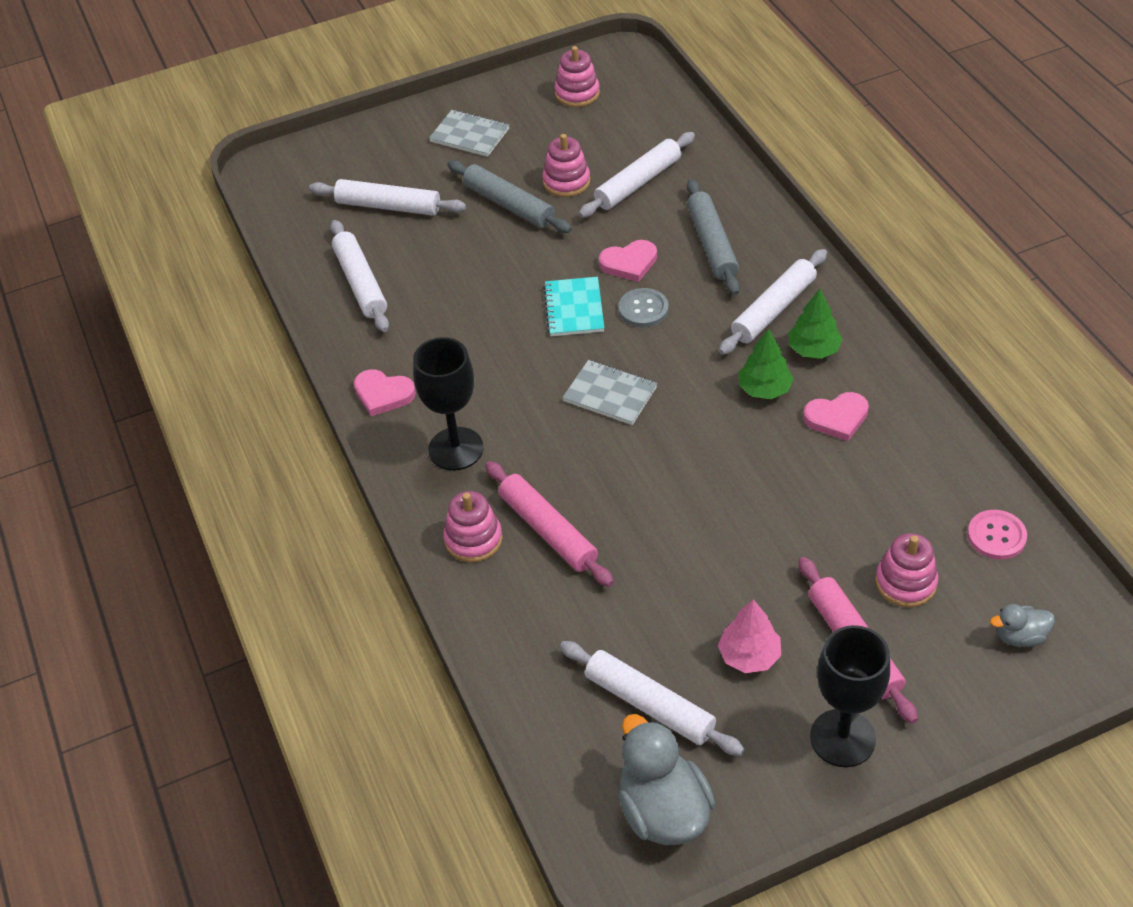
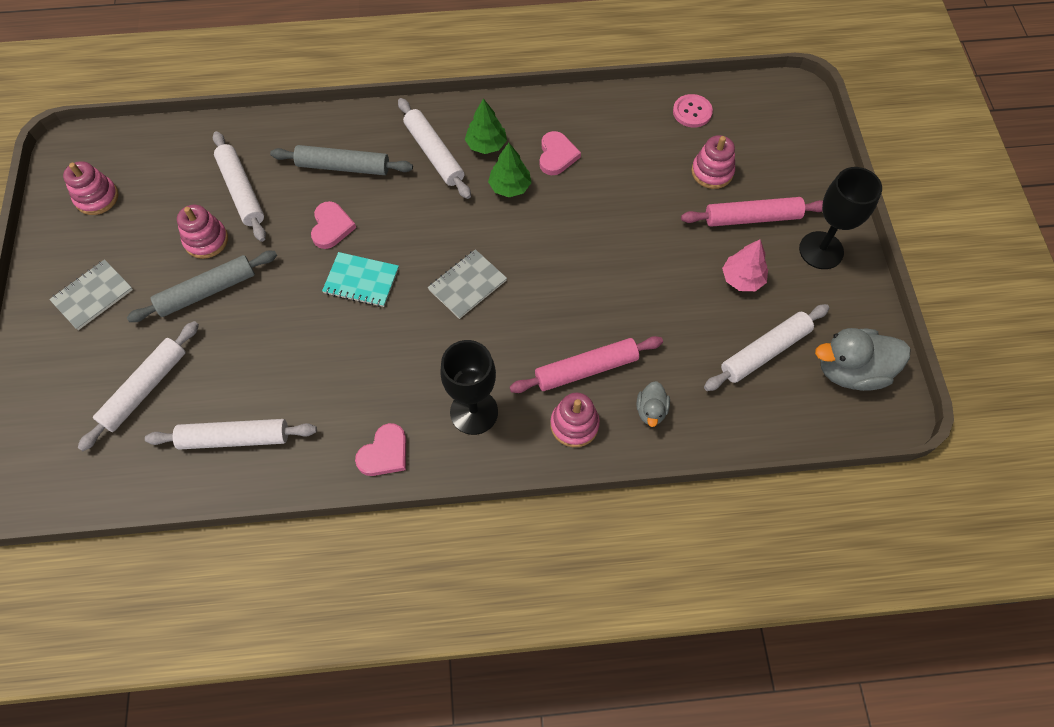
camera: 75 degrees left, 15 degrees up
(643, 309) = (388, 234): grey button -> none
(1020, 636) = (772, 132): grey duck -> grey duck (651, 410)

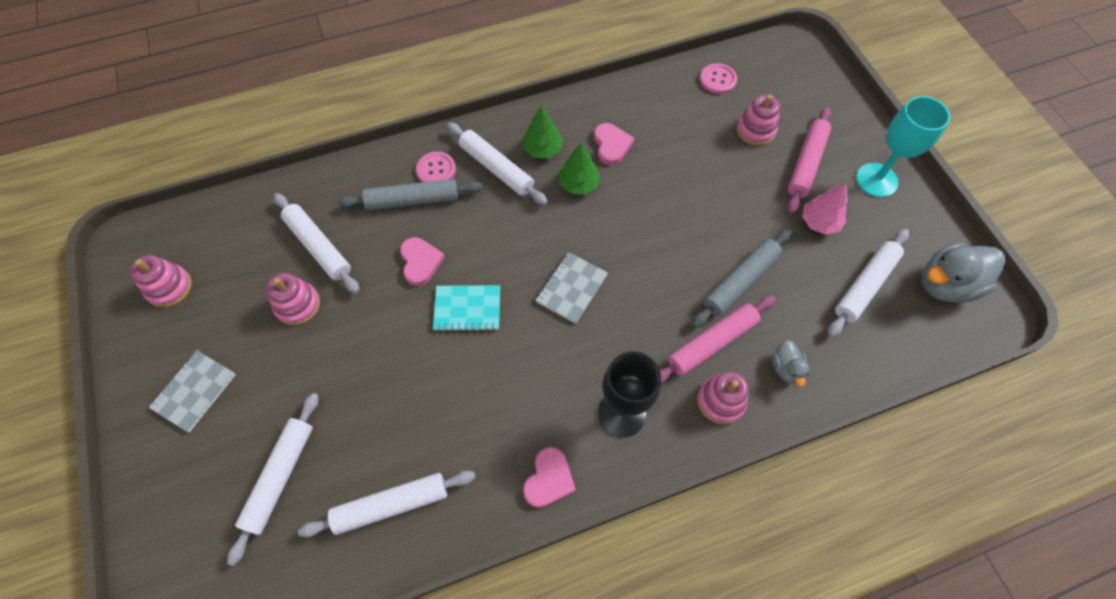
camera: 15 degrees left, 0 degrees up
(207, 291) = (315, 357): grey rolling pin -> grey rolling pin (740, 281)
(375, 142) = (436, 170): none -> pink button
(752, 218) = (806, 164): pink rolling pin -> pink rolling pin turned 45 degrees counterclockwise
(821, 250) = (876, 180): black goblet -> turquoise goblet

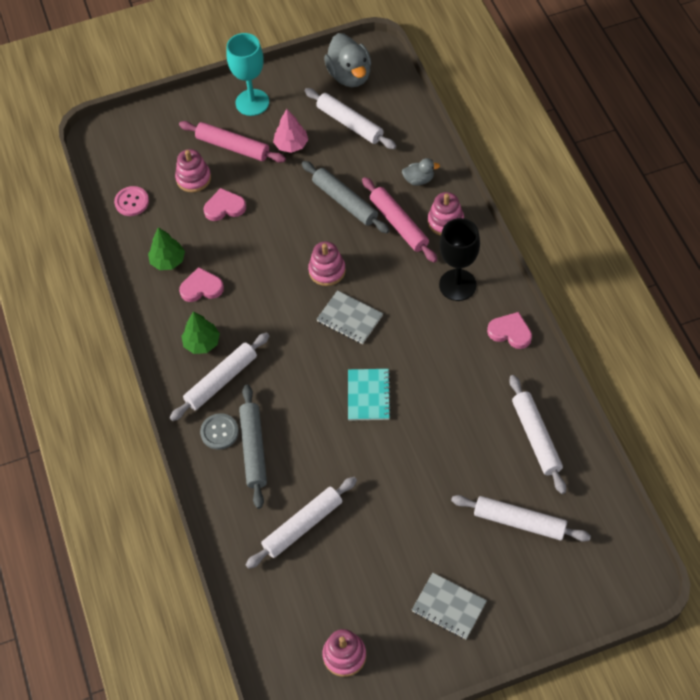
camera: 85 degrees left, 5 degrees down
(297, 305) = (364, 534): pink stacking toy -> pink stacking toy (327, 271)
(420, 262) = (321, 436): pink heart -> pink heart (224, 207)
(436, 170) = (219, 432): pink button -> grey button
(578, 184) = (243, 313): green tree -> green tree (168, 261)

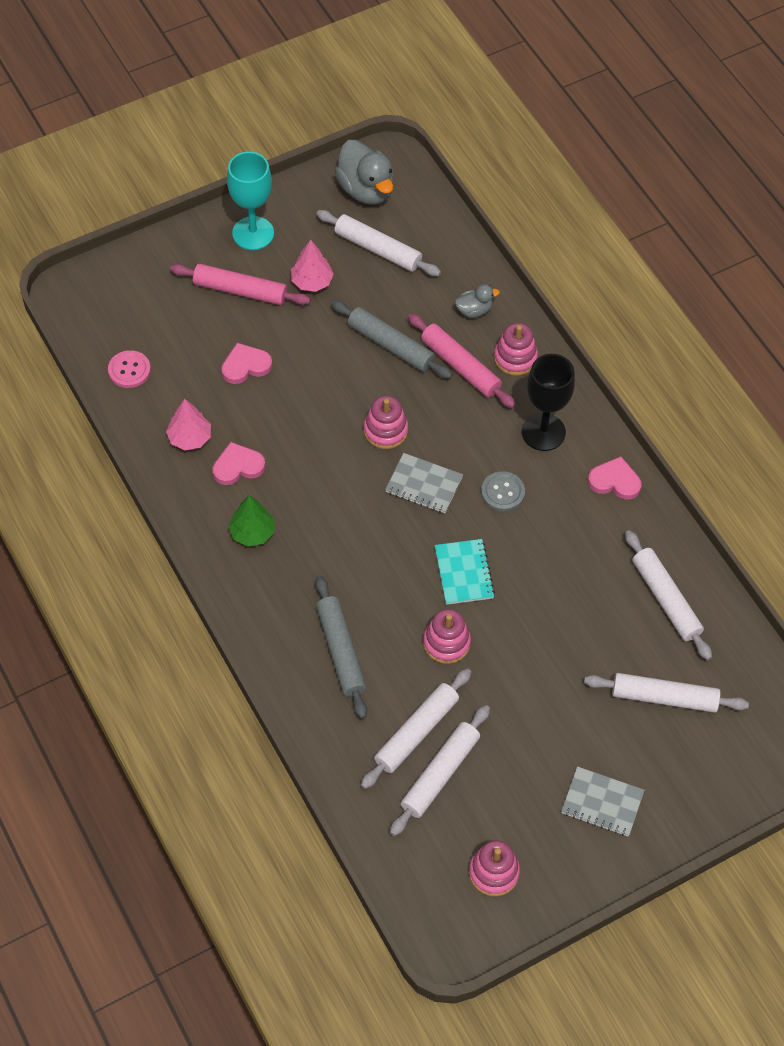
camera: 15 degrees left, 0 degrees up
(168, 261) = (190, 438): green tree -> pink tree
(193, 178) = (200, 334): pink stacking toy -> pink stacking toy (446, 643)
(219, 432) = (296, 636): grey button -> grey button (502, 492)
(221, 380) = (285, 574): white rolling pin -> white rolling pin (440, 774)

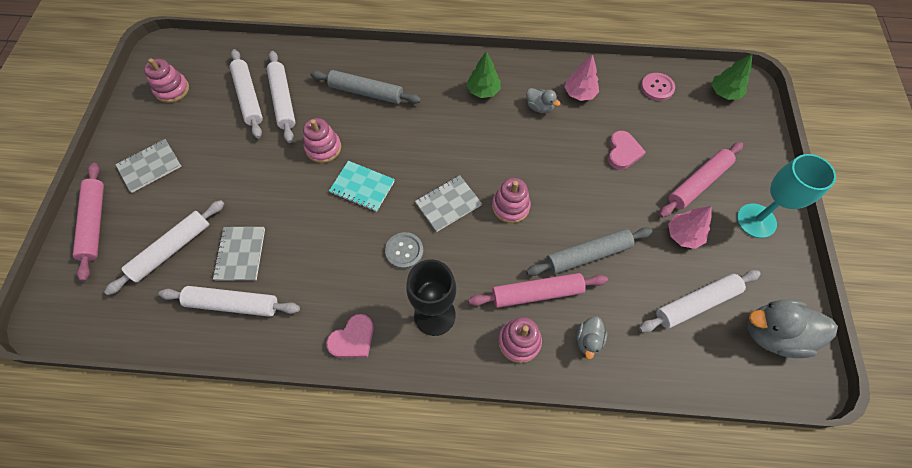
camera: 125 degrees right, 5 degrees up
(95, 308) = (724, 93): none -> green tree
(238, 466) = (539, 107): pink heart -> grey duck
(618, 631) = (240, 254): none -> grey notebook
(700, 797) = (95, 223): none -> pink rolling pin

